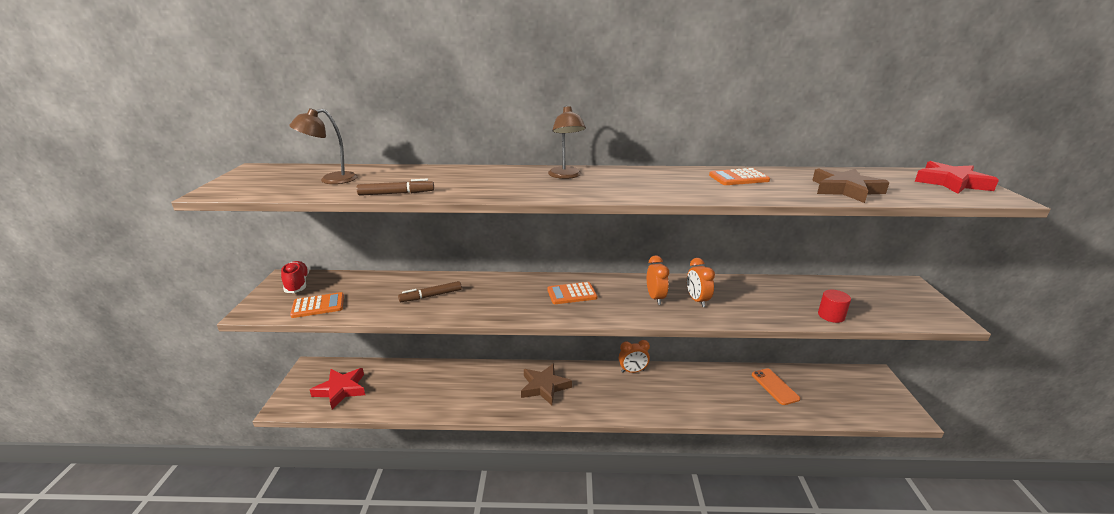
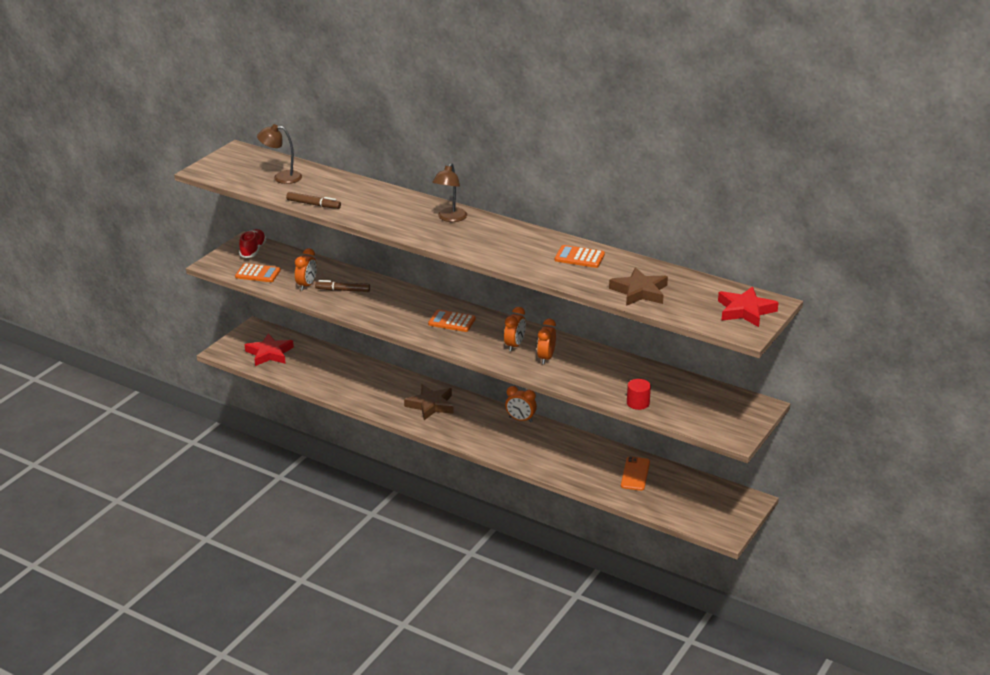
camera: 30 degrees right, 5 degrees up
(386, 302) = (307, 285): none -> orange clock

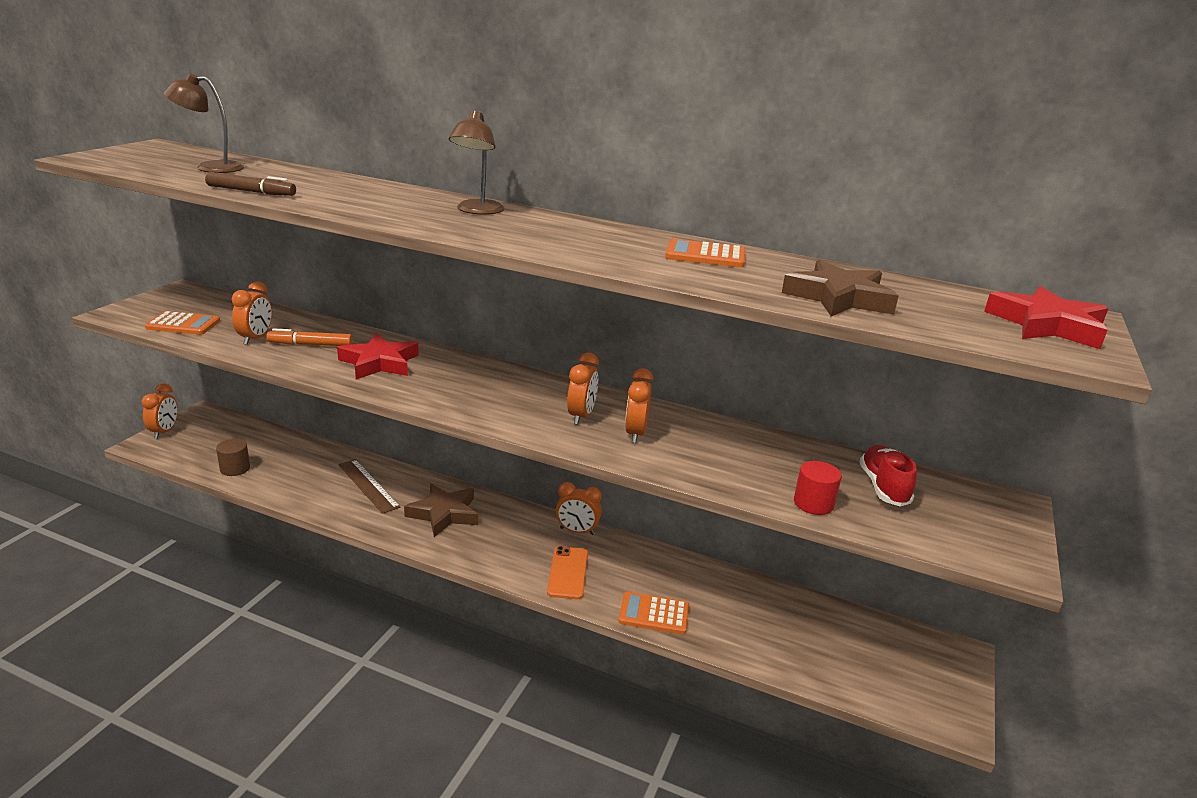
camera: 10 degrees left, 5 degrees down
(232, 342) = (164, 432): none -> orange clock
(253, 250) = (186, 299): red shoe -> red shoe (883, 487)
(269, 353) = (214, 446): red star -> red star (379, 363)
(287, 370) = (235, 468): none -> brown cylinder
(343, 290) = (310, 344): brown marker -> orange marker
(379, 384) = (368, 485): none -> brown ruler
(452, 321) = (478, 384): orange calculator -> orange calculator (654, 614)
(635, 474) = (768, 614): orange phone -> orange phone (568, 573)

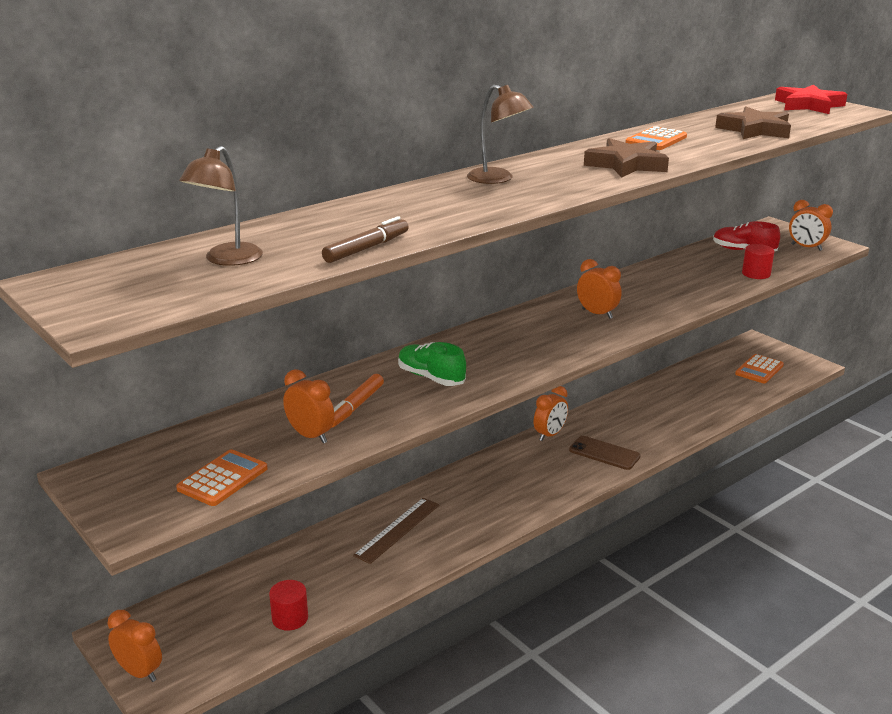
camera: 60 degrees left, 0 degrees up
(235, 468) = (290, 618): brown cylinder -> red cylinder
(368, 485) = (397, 529): brown ruler -> brown ruler turned 45 degrees counterclockwise
(379, 363) = (431, 377): red star -> green shoe
(444, 514) = (480, 494): brown star -> brown star (626, 165)
(568, 573) = (604, 453): orange phone -> brown phone
(635, 434) = (636, 302): orange clock -> orange clock (806, 247)
(654, 614) = (672, 431): orange calculator -> orange calculator (759, 370)

